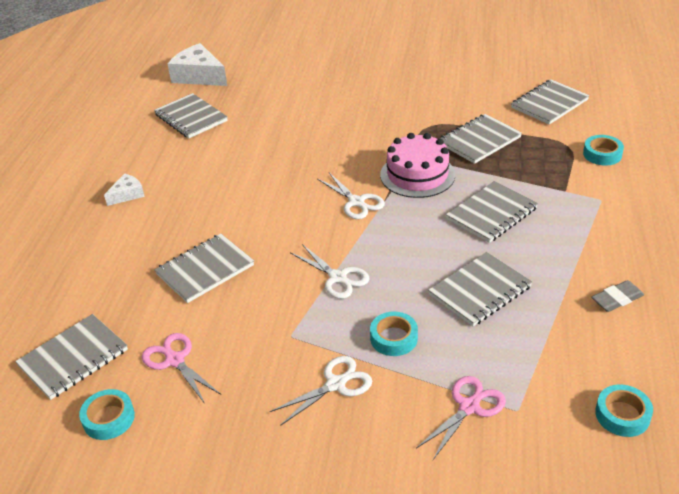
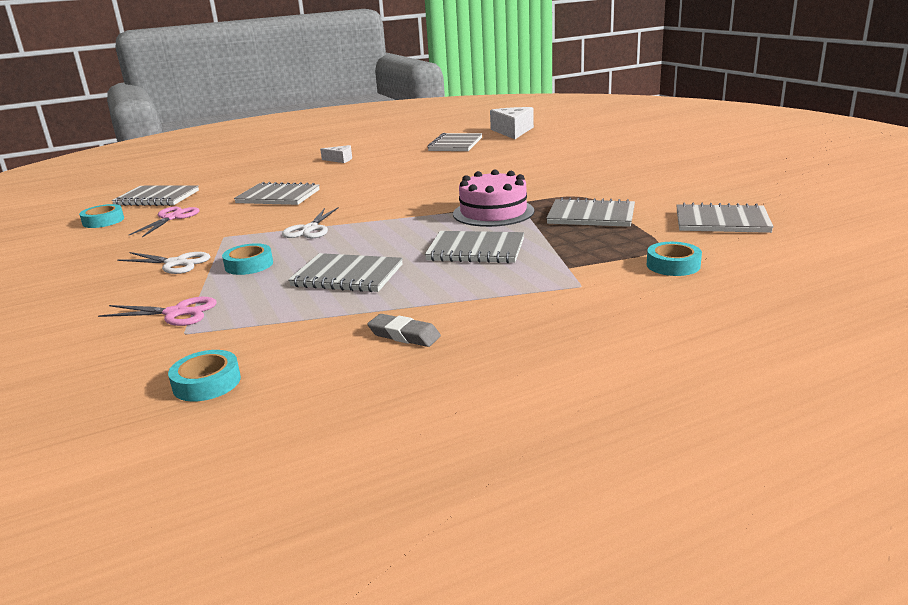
camera: 55 degrees right, 15 degrees down
(356, 202) = (420, 207): white scissors -> none

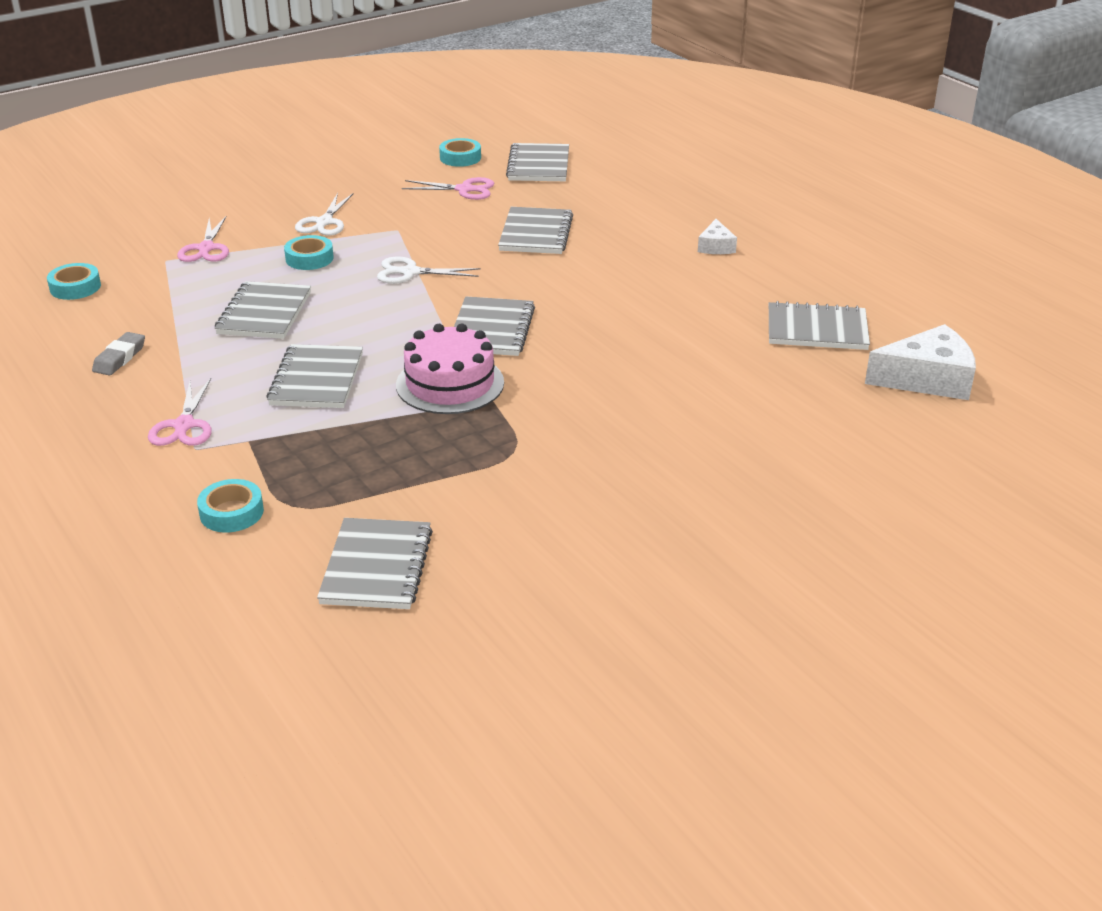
camera: 80 degrees right, 10 degrees up
(543, 293) = (184, 425): none -> pink scissors
(591, 216) = (422, 458): grey notebook -> grey notebook (491, 329)

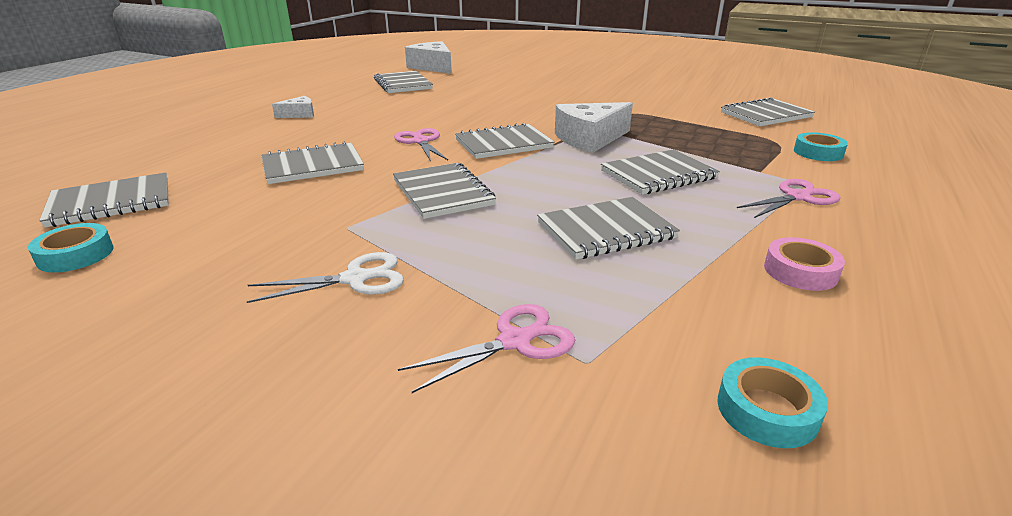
camera: 120 degrees left, 5 degrees down
(119, 358) = (800, 271): grey eraser -> pink tape
(309, 258) = (465, 251): turquoise tape -> none
(410, 272) = (443, 193): white scissors -> grey notebook
(450, 384) = (590, 139): pink cake -> white cheese
(464, 189) = (203, 223): pink scissors -> pink scissors (421, 141)

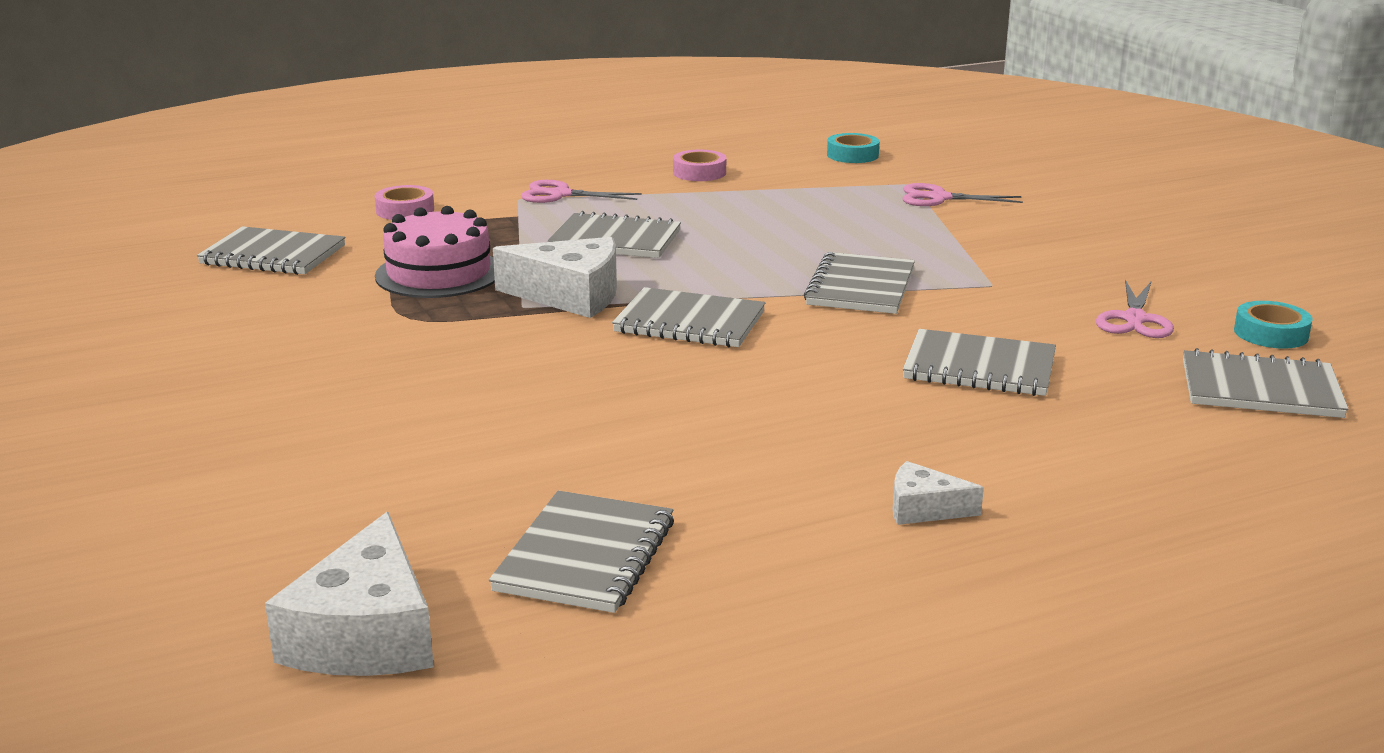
camera: 140 degrees left, 5 degrees down
(355, 279) = (1014, 249): white scissors -> none
(421, 141) = (789, 363): pink scissors -> pink scissors (1134, 319)
(606, 231) = (772, 221): grey notebook -> none
(676, 129) = (439, 273): none -> pink cake
(818, 152) = (405, 210): turquoise tape -> pink tape

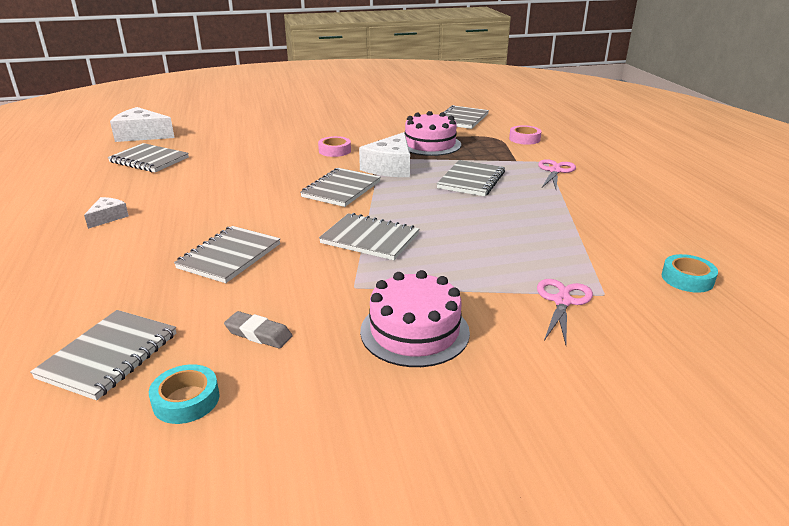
camera: 100 degrees right, 5 degrees up
(699, 172) = (612, 212): pink tape -> pink tape (334, 151)
(1053, 252) = (414, 331): none -> pink cake
(1134, 319) = (258, 334): pink scissors -> grey eraser

